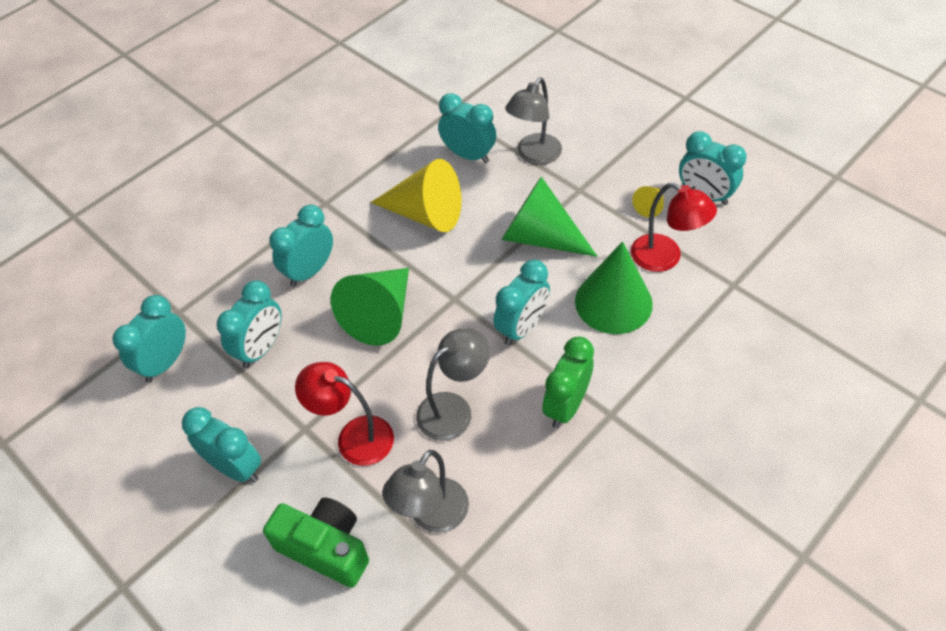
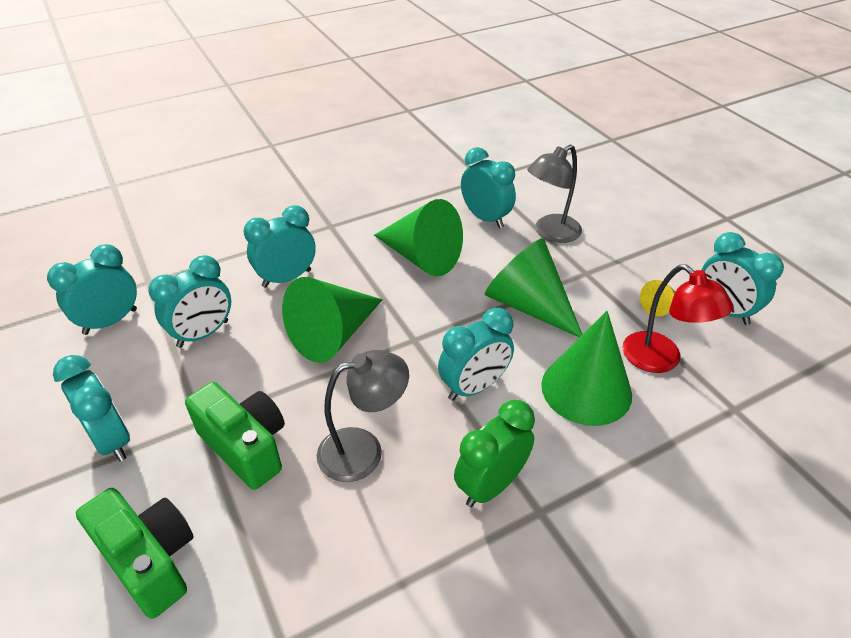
camera: 15 degrees right, 10 degrees down
(354, 436) = (245, 446): red lamp -> green camera
(425, 214) = (421, 257): yellow cone -> green cone
(432, 516) = (283, 563): grey lamp -> none

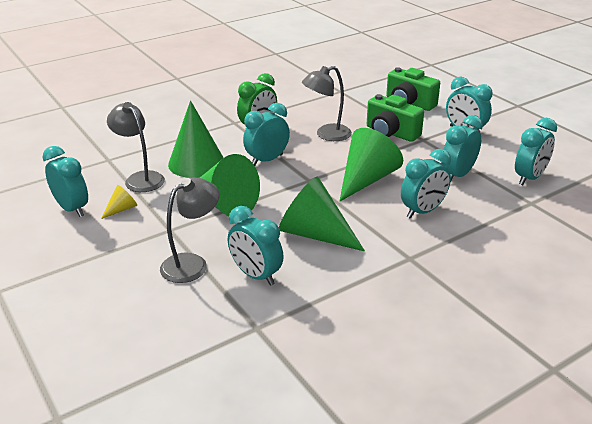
camera: 175 degrees right, 10 degrees down
(661, 360) = (140, 178): red lamp -> grey lamp

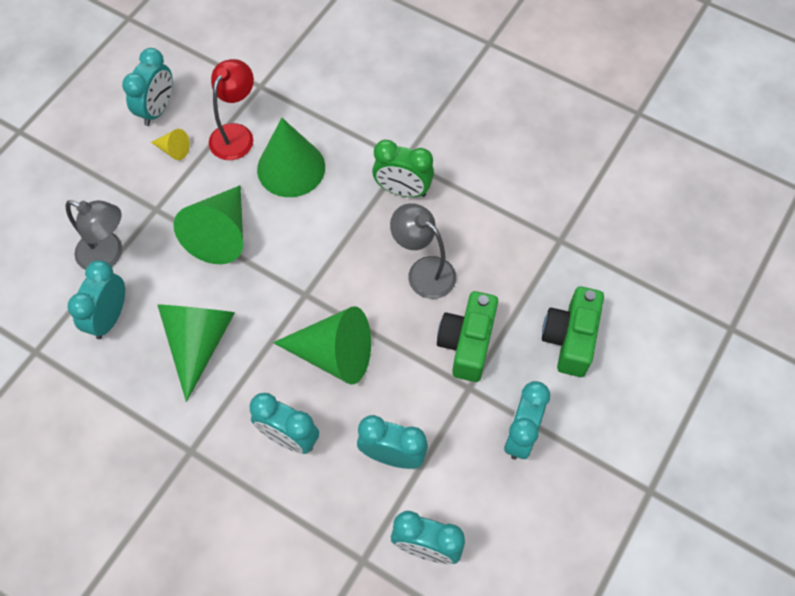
camera: 65 degrees right, 30 degrees up
(140, 178) = (236, 134): grey lamp -> red lamp
(267, 160) = (329, 233): turquoise clock -> none

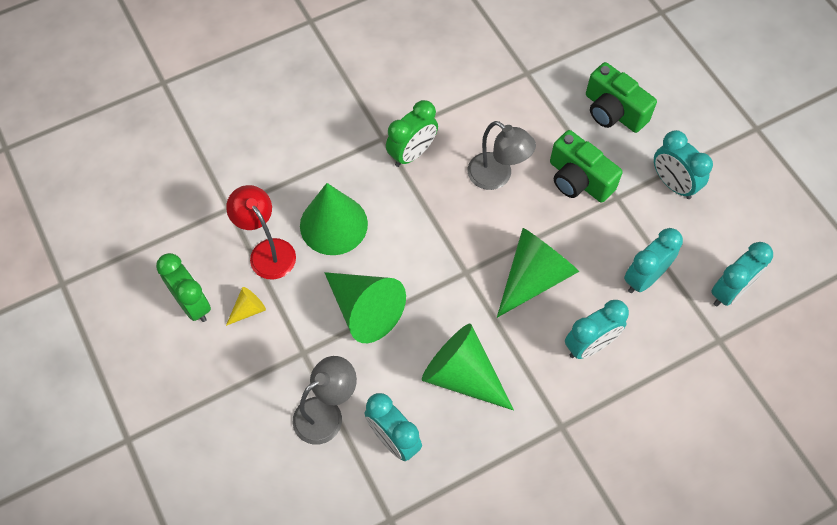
camera: 60 degrees left, 0 degrees up
(157, 109) = (192, 304): turquoise clock -> green clock
(423, 271) = (497, 177): grey lamp -> grey lamp turned 120 degrees counterclockwise

